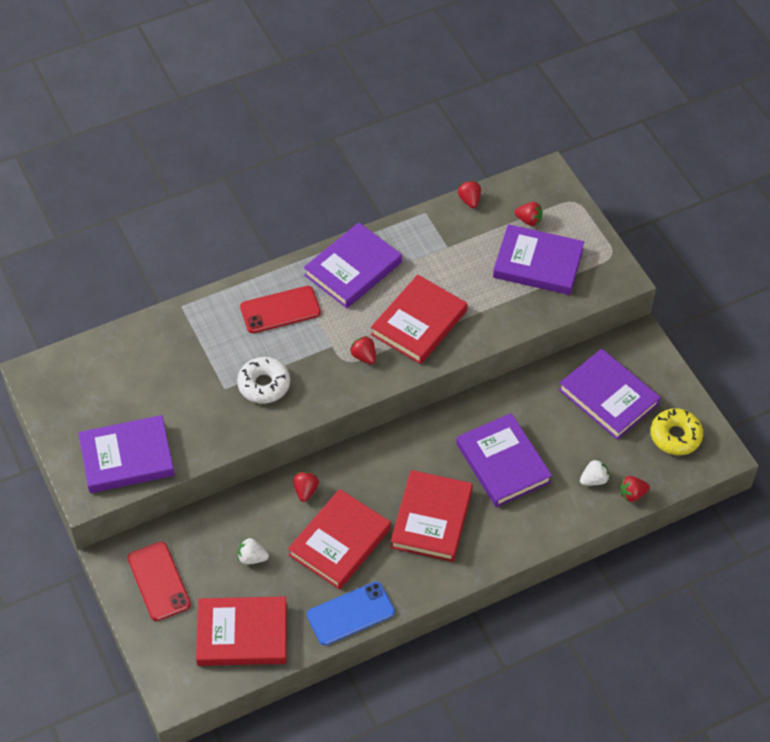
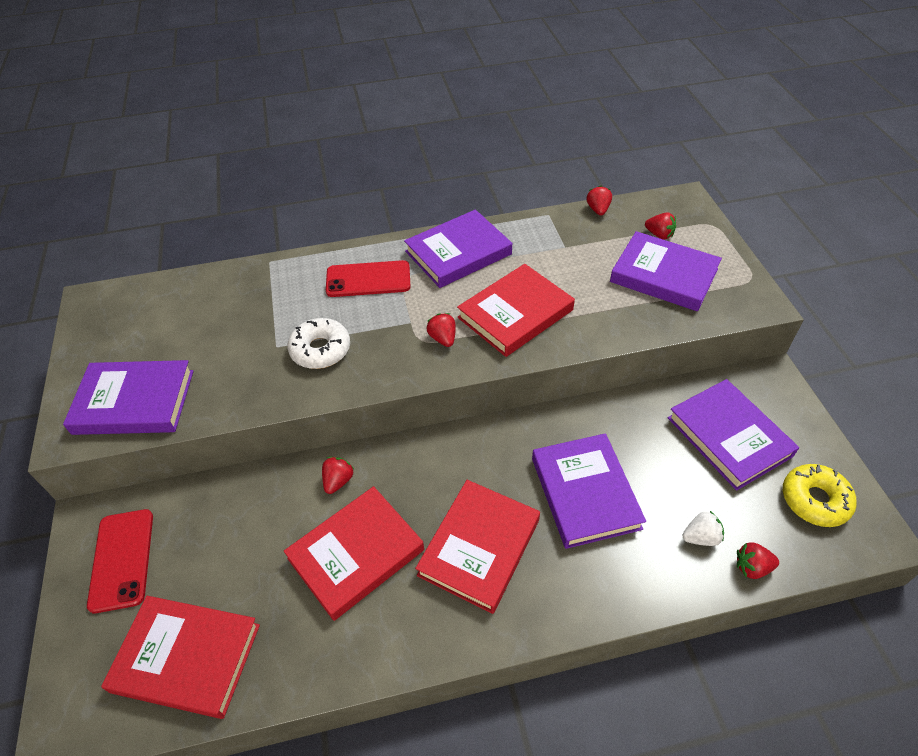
camera: 15 degrees right, 5 degrees down
(252, 558) = (243, 552): white strawberry -> none
(350, 613) = (336, 660): blue phone -> none

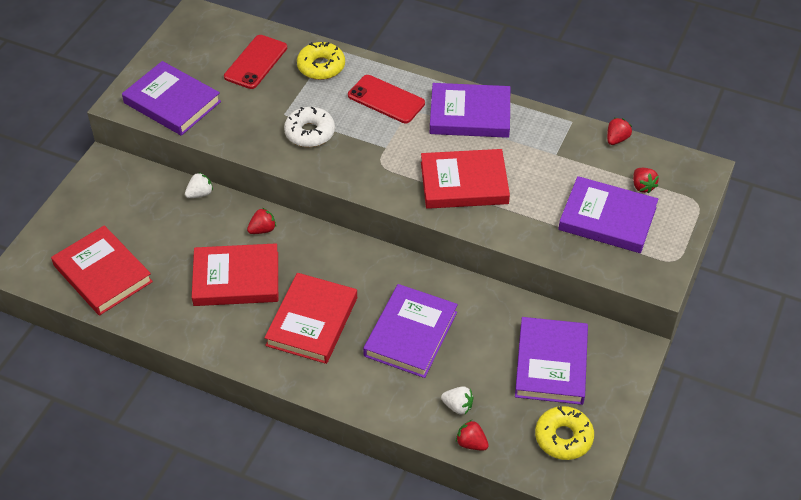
camera: 35 degrees right, 0 degrees up
(122, 559) = (107, 199): red phone -> red phone (256, 62)
(235, 484) = (200, 194): none -> white strawberry
(275, 282) = (321, 66): none -> yellow donut
(443, 338) = (396, 171): red strawberry -> none
(479, 547) = (312, 321): red book -> red book turned 45 degrees counterclockwise
(663, 275) = (607, 218): purple book -> purple book turned 45 degrees counterclockwise

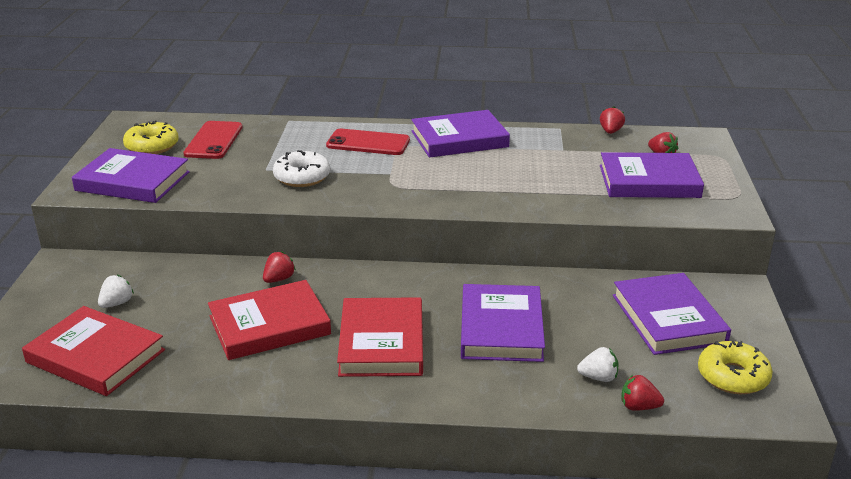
camera: 20 degrees left, 20 degrees down
(200, 194) = (189, 265): white strawberry -> white strawberry (117, 303)
(321, 66) = (286, 133): yellow donut -> yellow donut (152, 146)
(464, 183) = (489, 183): red book -> none

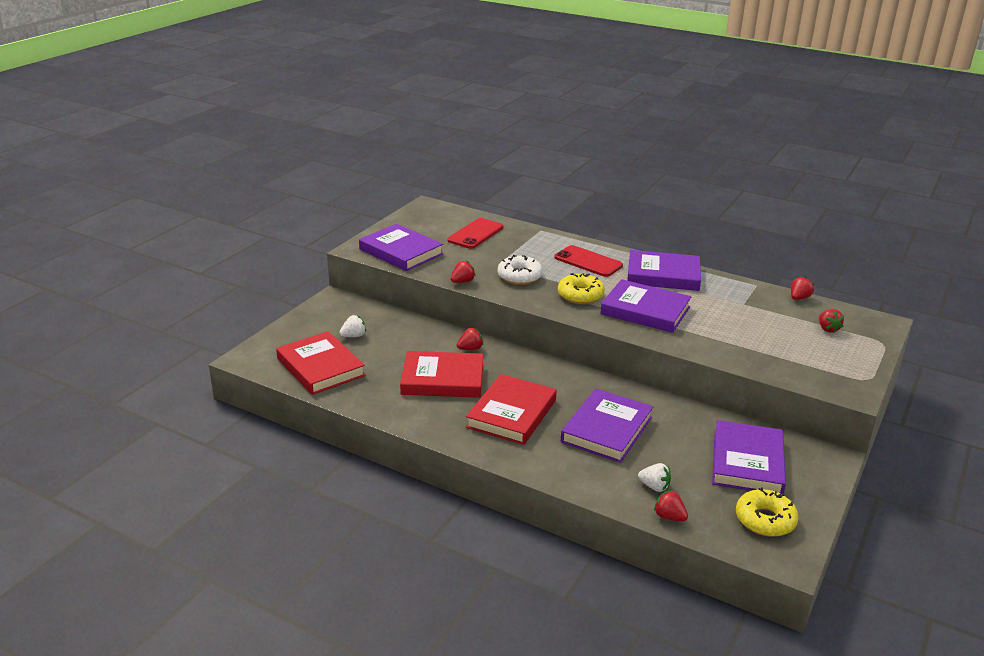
camera: 25 degrees right, 0 degrees up
(152, 146) = (430, 228): yellow donut -> yellow donut (580, 295)
(237, 199) = (462, 281): none -> red strawberry
(649, 181) = (797, 347): purple book -> purple book (645, 310)

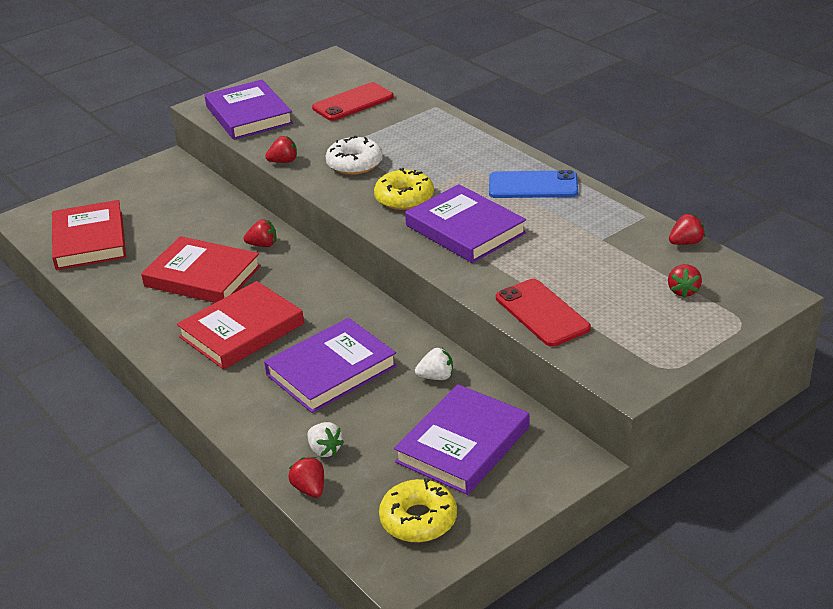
camera: 25 degrees right, 5 degrees up
(354, 336) = (152, 209): white strawberry -> white strawberry (436, 377)
(588, 262) = (454, 155): red phone -> red phone (542, 313)
(663, 275) = (533, 185): purple book -> blue phone

